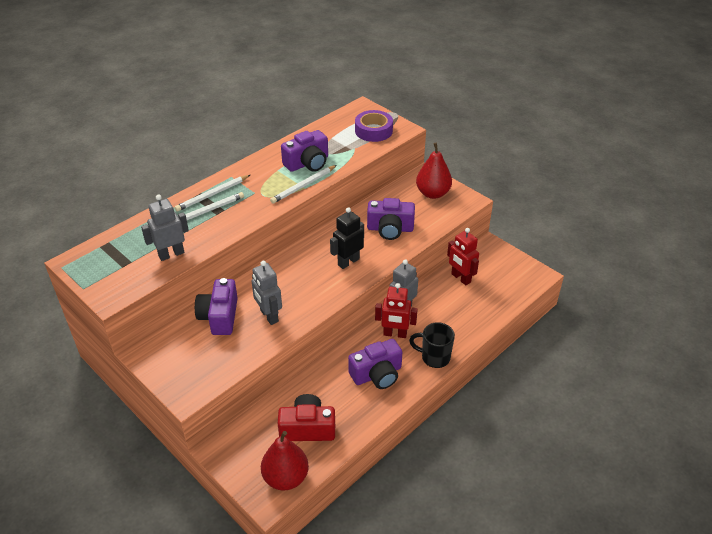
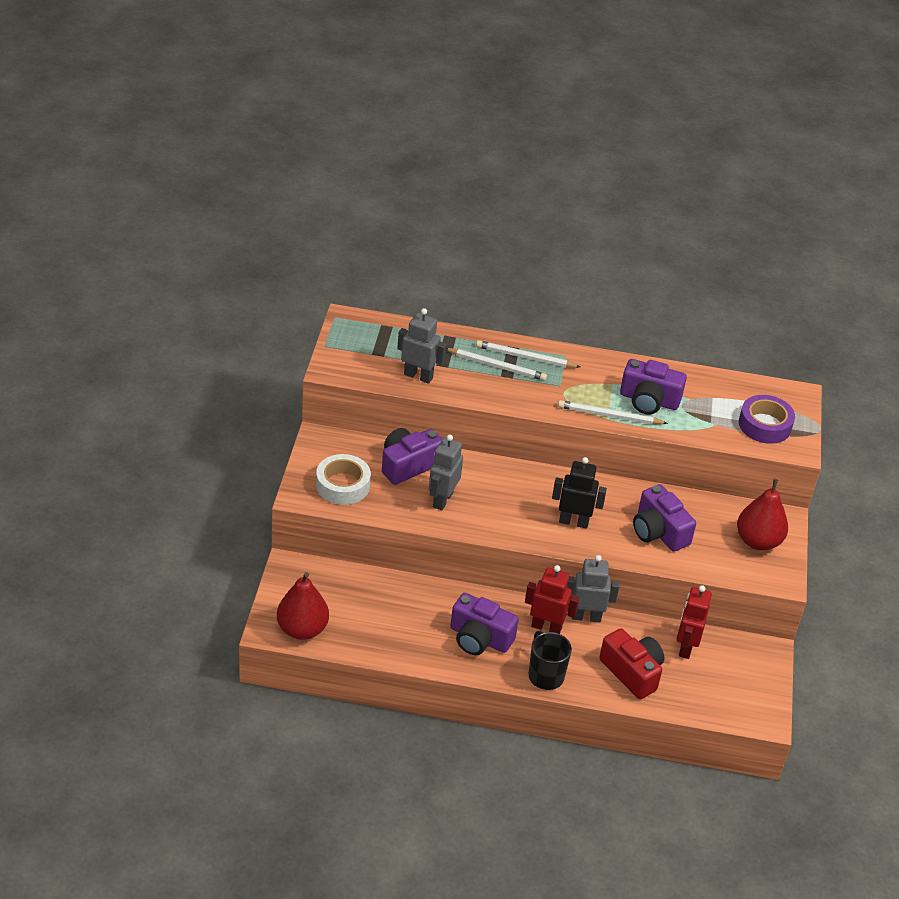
camera: 50 degrees right, 0 degrees up
(201, 364) = (342, 485): none -> white tape
(307, 428) = (368, 617): red camera -> red camera (632, 672)
(395, 334) = (546, 627): red robot -> red robot turned 135 degrees clockwise

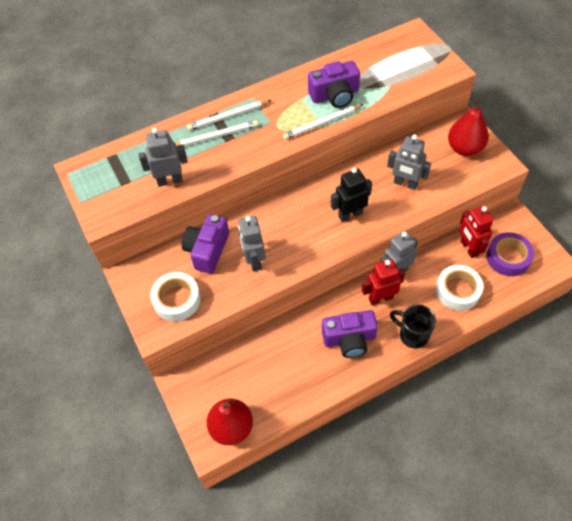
camera: 30 degrees left, 15 degrees up
(632, 672) = (457, 291): red camera -> white tape
(658, 531) = (405, 184): purple camera -> grey robot
(765, 425) = (417, 66): purple tape -> purple tape (508, 257)

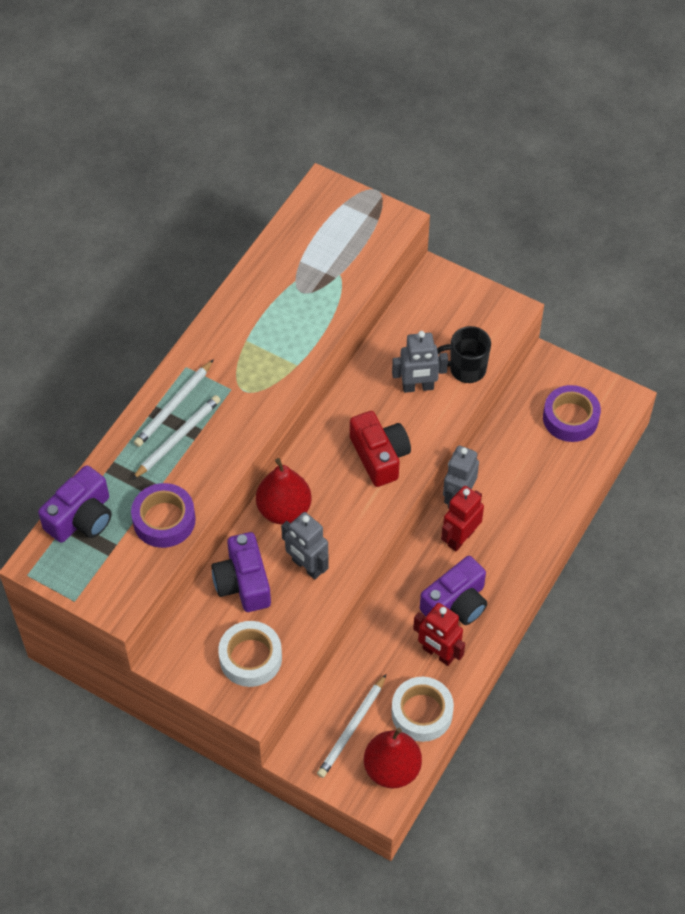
camera: 35 degrees left, 0 degrees up
(170, 180) = (164, 520): grey robot -> purple tape
(322, 123) = (294, 362): white pencil -> white pencil (352, 728)
(335, 95) = (284, 318): purple camera -> purple camera (81, 517)
(350, 214) = (379, 456): black robot -> red camera
(412, 335) = (521, 561): black mug -> black mug (466, 369)
(457, 291) = (539, 485): white tape -> white tape (422, 713)
(464, 148) = (458, 309): red pear -> red pear (284, 509)
(469, 248) = (522, 428): red robot -> red robot (438, 653)

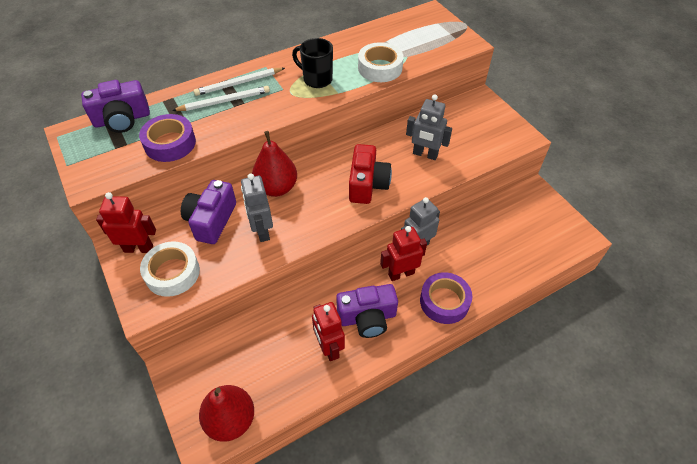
camera: 30 degrees right, 5 degrees down
(191, 652) = (138, 248): none -> red robot
(352, 728) = (226, 370): white pencil -> none
(422, 713) = (285, 387): white tape -> white tape (380, 68)
(466, 369) = (467, 158): black mug -> black mug (316, 79)
(570, 418) = (533, 232): purple tape -> purple tape (444, 301)

